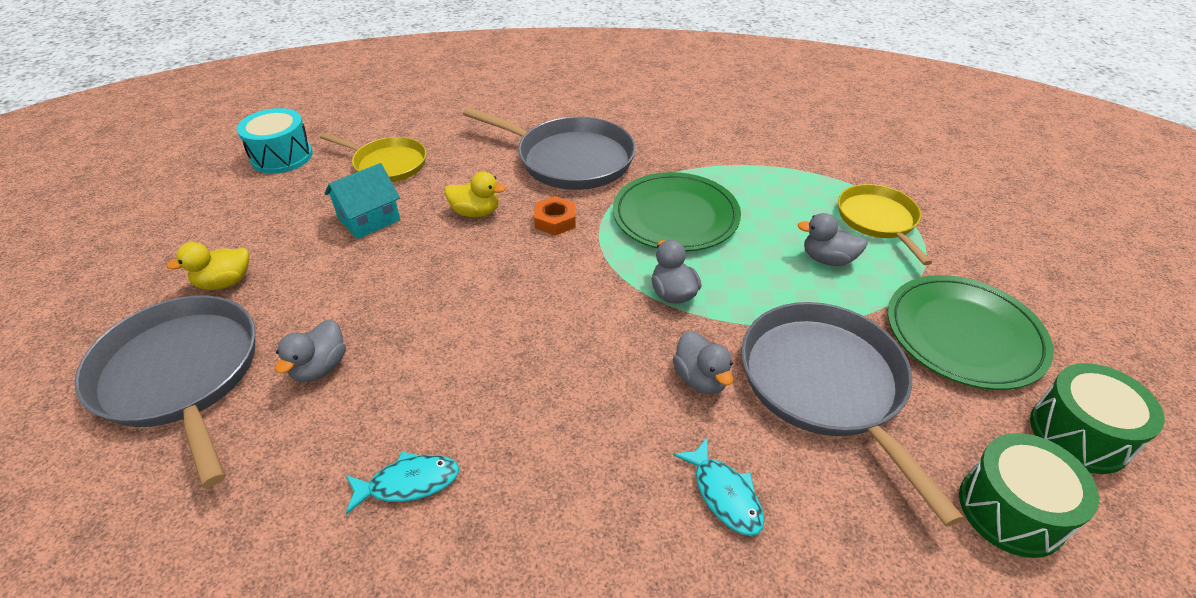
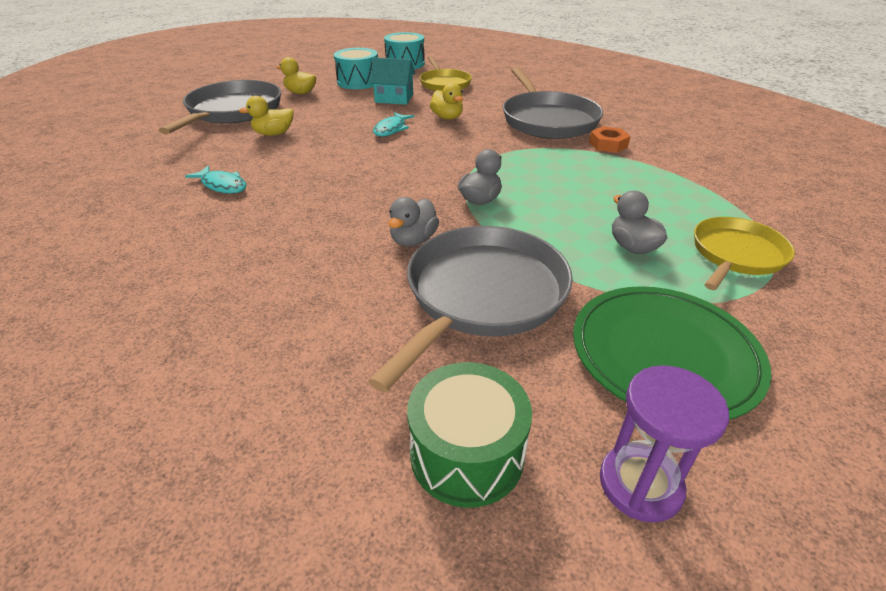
camera: 50 degrees right, 5 degrees down
(274, 219) = (358, 82): none -> turquoise drum
(320, 367) = (274, 134): grey duck -> yellow duck
(555, 221) = (481, 139): orange nut -> orange nut (608, 144)
(675, 216) = (561, 171): green plate -> none
(724, 494) = (318, 287): turquoise fish -> turquoise fish (391, 129)
(1079, 434) = (640, 484): green drum -> purple hourglass

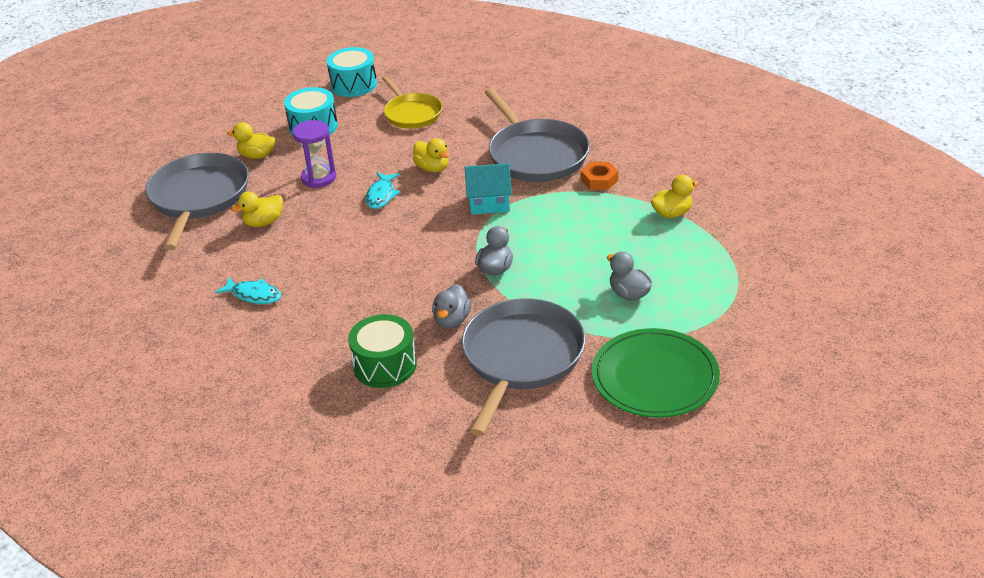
camera: 10 degrees left, 0 degrees up
(394, 98) = (365, 148): turquoise house -> turquoise house (489, 203)
(467, 453) = (539, 462): green drum -> green drum (385, 365)
(640, 484) = (642, 457): purple hourglass -> purple hourglass (319, 178)
(686, 180) = (672, 213): none -> yellow duck
(736, 255) = (708, 286): yellow pan -> none

